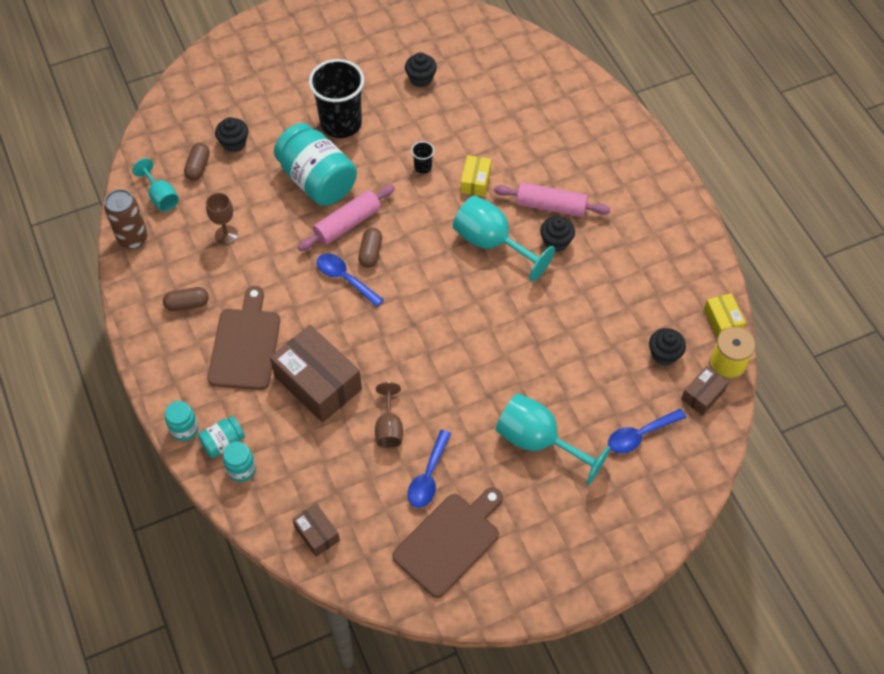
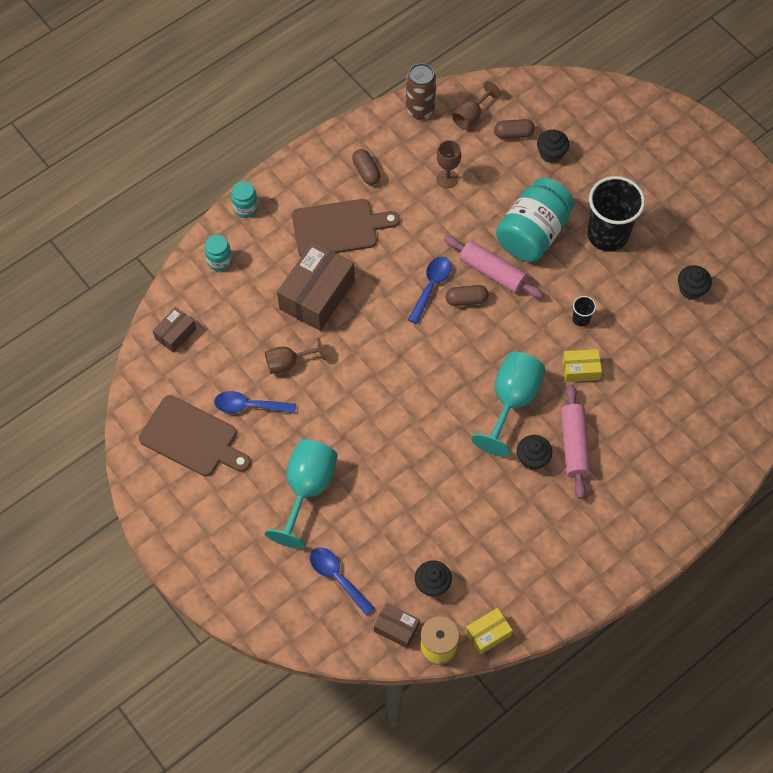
camera: 75 degrees right, 5 degrees up
(161, 196) = (471, 116): turquoise goblet -> brown goblet
(223, 443) = (240, 240): turquoise jar -> none

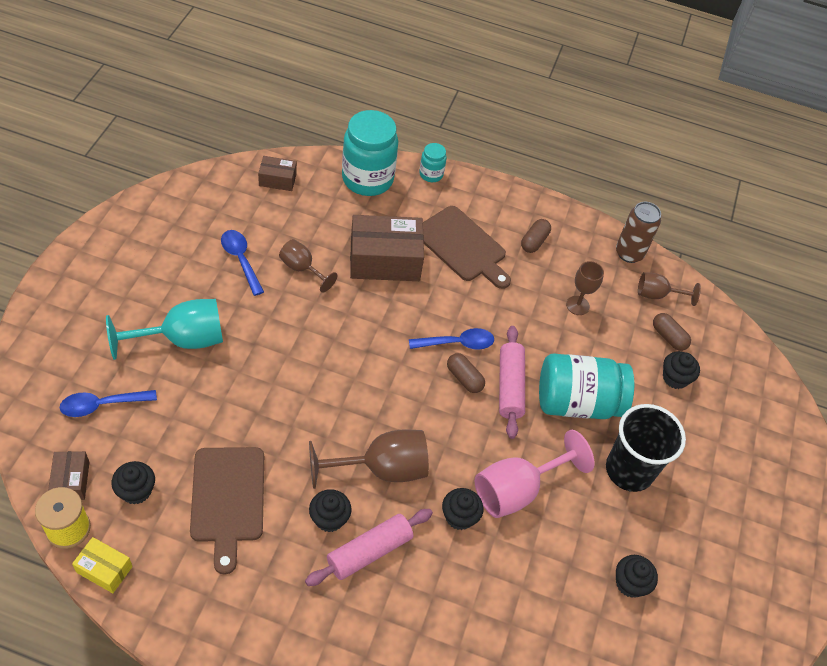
camera: 50 degrees right, 10 degrees down
(192, 438) = (184, 234): brown cutting board -> brown cutting board (228, 499)
(219, 261) = (367, 179): turquoise jar -> turquoise jar, size x2.10
(337, 577) = (102, 405): blue spoon -> blue spoon turned 120 degrees counterclockwise
(511, 401) = (382, 469): turquoise goblet -> brown goblet
(580, 369) = (459, 516): yellow box -> black cupcake
(581, 319) = (517, 490): black cup -> pink goblet

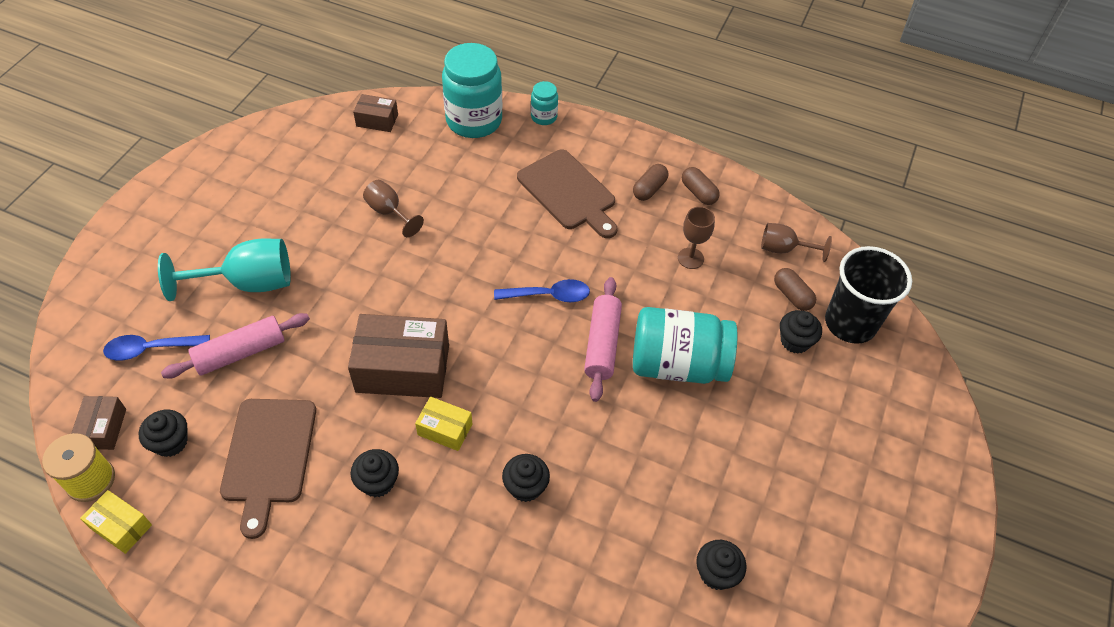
camera: 10 degrees right, 0 degrees up
(240, 260) = (324, 201): blue spoon -> none
(369, 551) = (417, 521): pink rolling pin -> pink rolling pin (240, 352)
(382, 469) = (445, 429): brown goblet -> yellow box
(385, 260) = (480, 205): brown box -> brown box (403, 368)
(464, 378) = (551, 334): brown capsule -> brown capsule (698, 193)
(517, 490) = (596, 459): pink goblet -> none
(629, 253) = (756, 203): brown can -> none
(629, 470) = (730, 442): black cup -> black cup (850, 323)

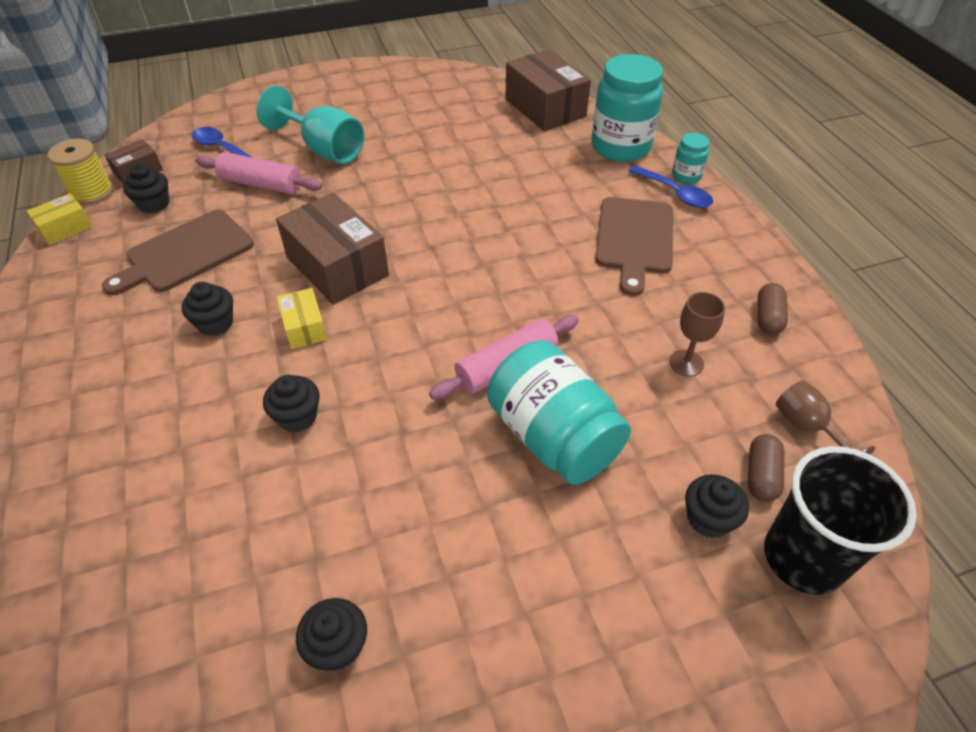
camera: 50 degrees right, 5 degrees down
(121, 527) = (65, 228): yellow box -> yellow box turned 60 degrees clockwise
(377, 120) = (545, 108): brown box -> brown box, size x1.97
(389, 212) = (472, 166): brown goblet -> none
(549, 295) = (513, 298): blue spoon -> blue spoon (675, 193)
(649, 189) = (718, 283): brown capsule -> none

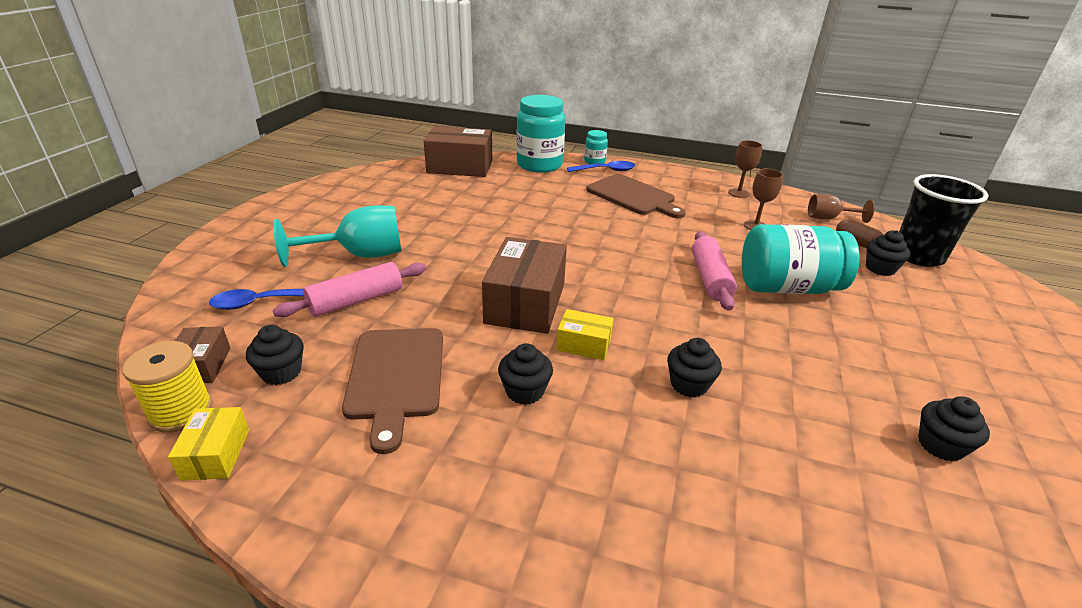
camera: 55 degrees left, 15 degrees down
(337, 266) = (525, 303): brown box -> brown box turned 75 degrees counterclockwise
(768, 318) = (738, 193): brown capsule -> brown goblet

